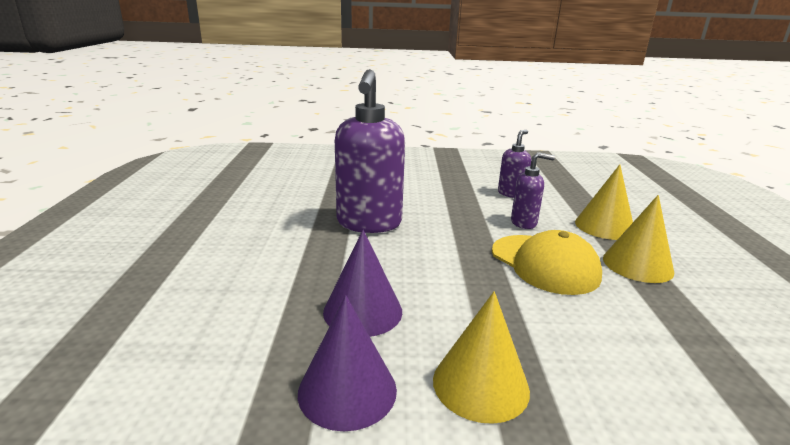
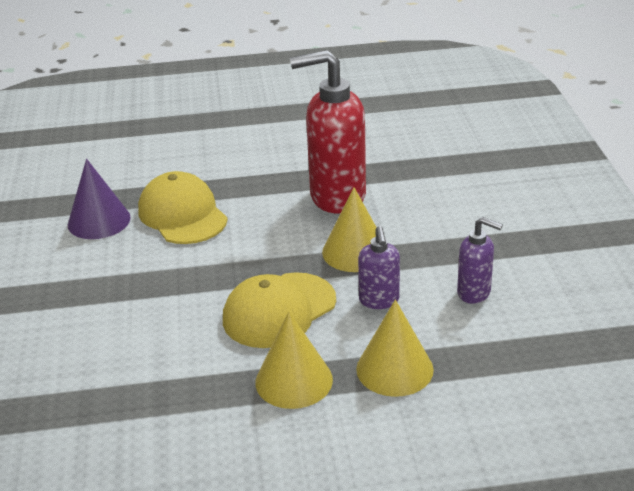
camera: 85 degrees right, 10 degrees up
(363, 311) = (182, 214): purple cone -> yellow cap
(369, 224) = (336, 197): purple soap dispenser -> red soap dispenser
(480, 384) = (103, 271): yellow cone -> yellow cone (355, 252)

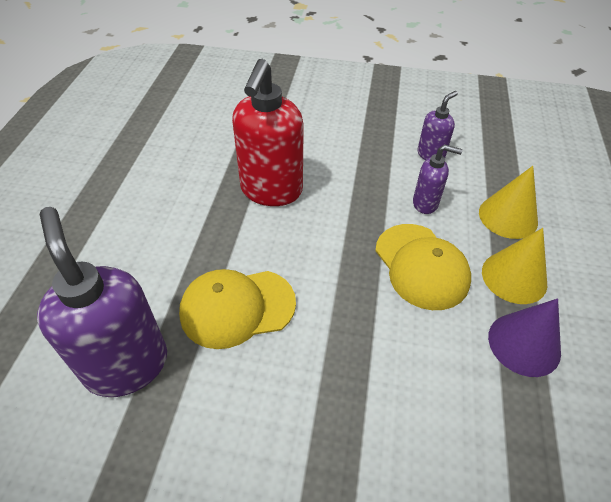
camera: 75 degrees left, 15 degrees up
(99, 221) = (205, 391): purple cone -> purple cone (524, 344)
(112, 181) = (126, 365): none -> purple soap dispenser
(355, 252) = (356, 200): yellow cone -> none

